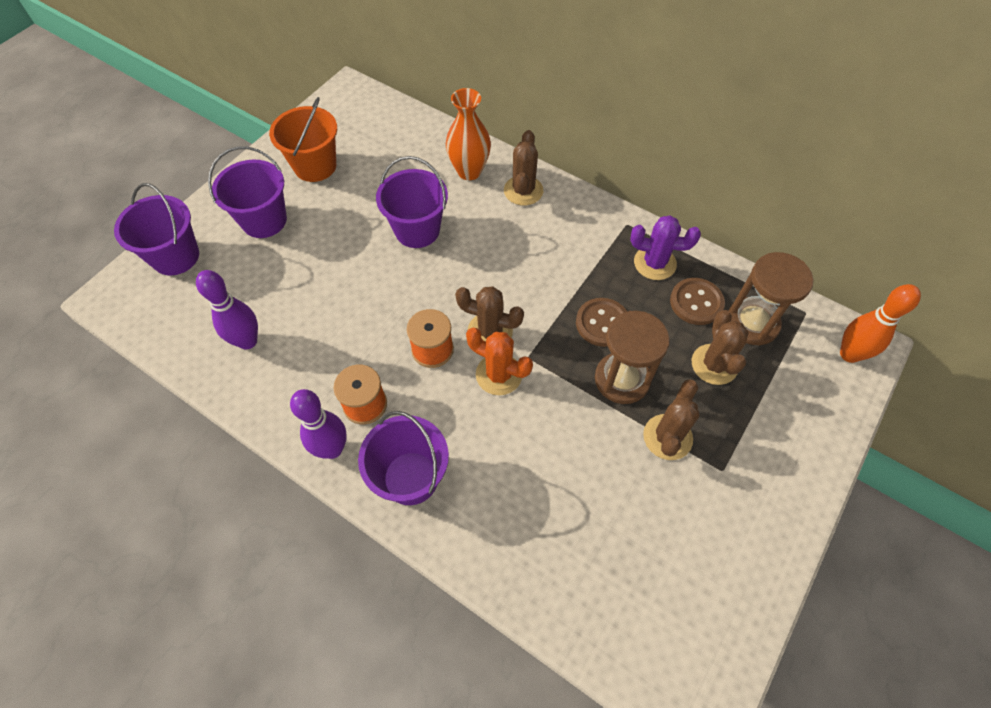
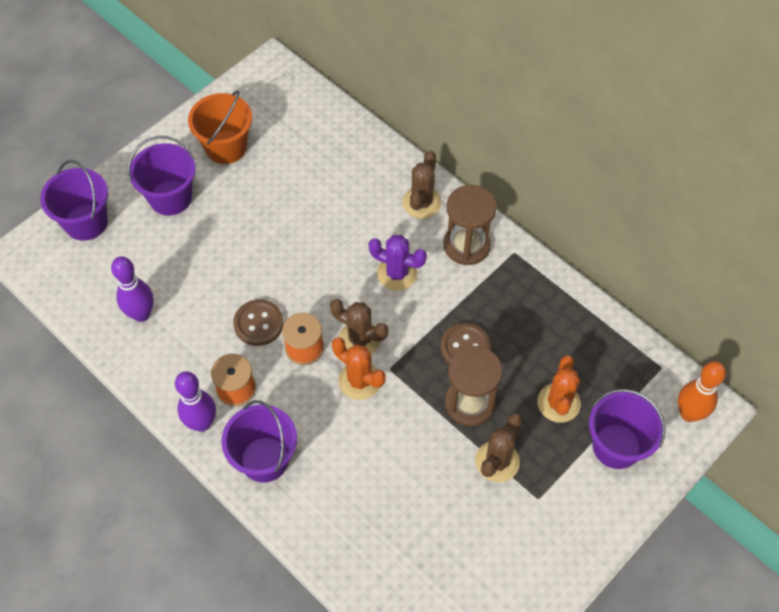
camera: 10 degrees right, 0 degrees up
(417, 230) = (312, 229): purple bucket -> purple bucket (616, 446)
(469, 171) = (373, 174): orange vase -> none
(654, 263) = (530, 296): purple cactus -> purple cactus (397, 273)
(696, 302) = (559, 341): brown button -> brown button (258, 323)
(714, 364) = (558, 403): brown cactus -> orange cactus
(752, 323) = (606, 369): brown hourglass -> brown hourglass (466, 245)

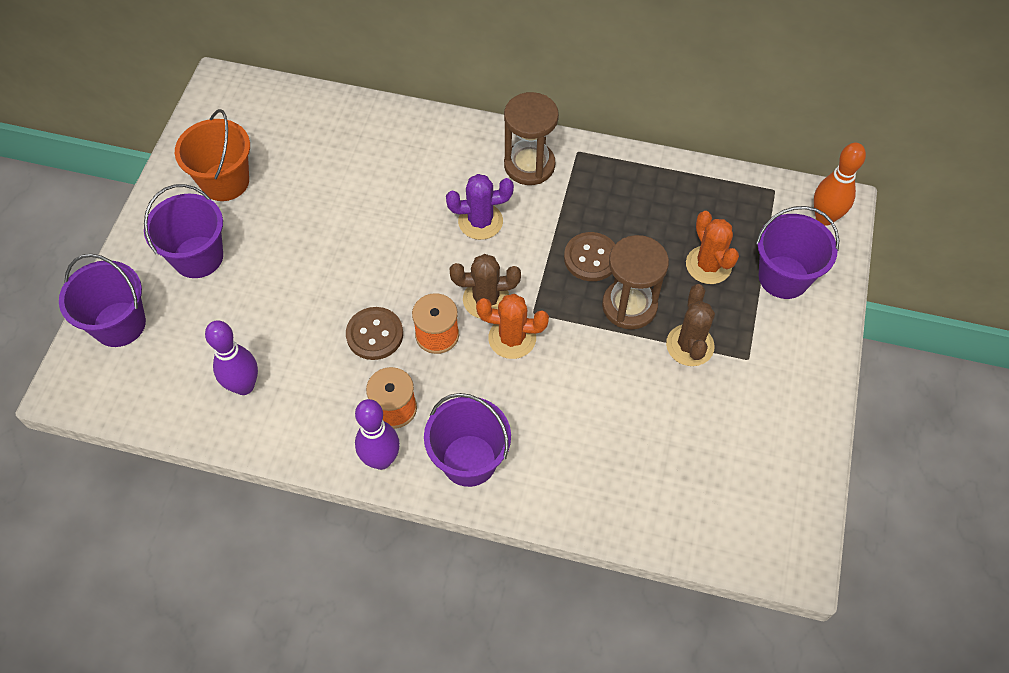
camera: 30 degrees left, 0 degrees up
(421, 202) = (460, 146): brown cactus -> none

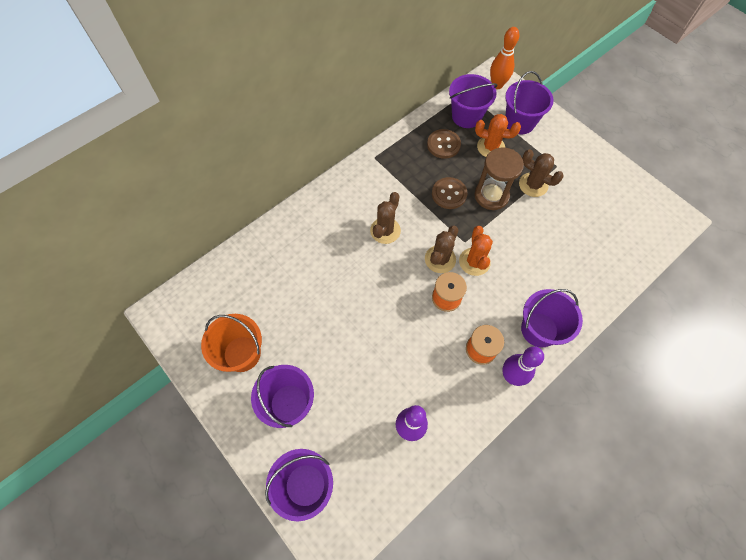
camera: 55 degrees left, 5 degrees up
(374, 334) = (423, 331): brown button -> brown button (443, 145)
(480, 221) = (385, 230): purple cactus -> brown cactus
(512, 338) = (474, 262): orange cactus -> orange cactus turned 45 degrees counterclockwise
(529, 165) = (365, 184): brown hourglass -> none
(734, 211) = (466, 116): none -> purple bucket

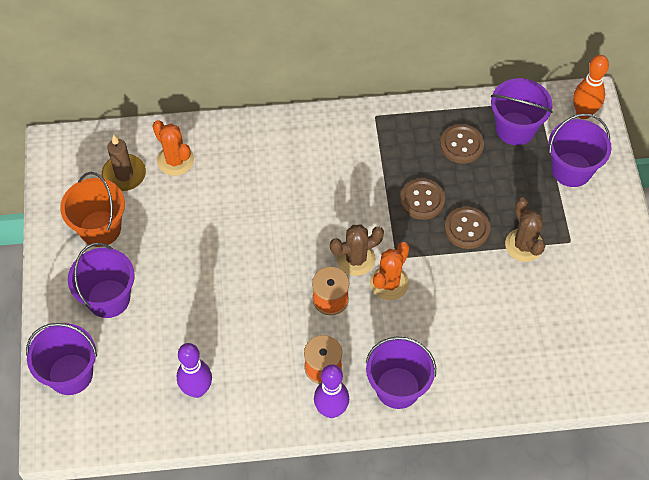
camera: 35 degrees right, 5 degrees down
(230, 301) = (124, 174): none -> brown candle
(385, 230) = (324, 197): brown cactus -> none
(490, 147) = (512, 177): orange cactus -> orange cactus (175, 160)
(491, 195) = (467, 229): brown hourglass -> brown button

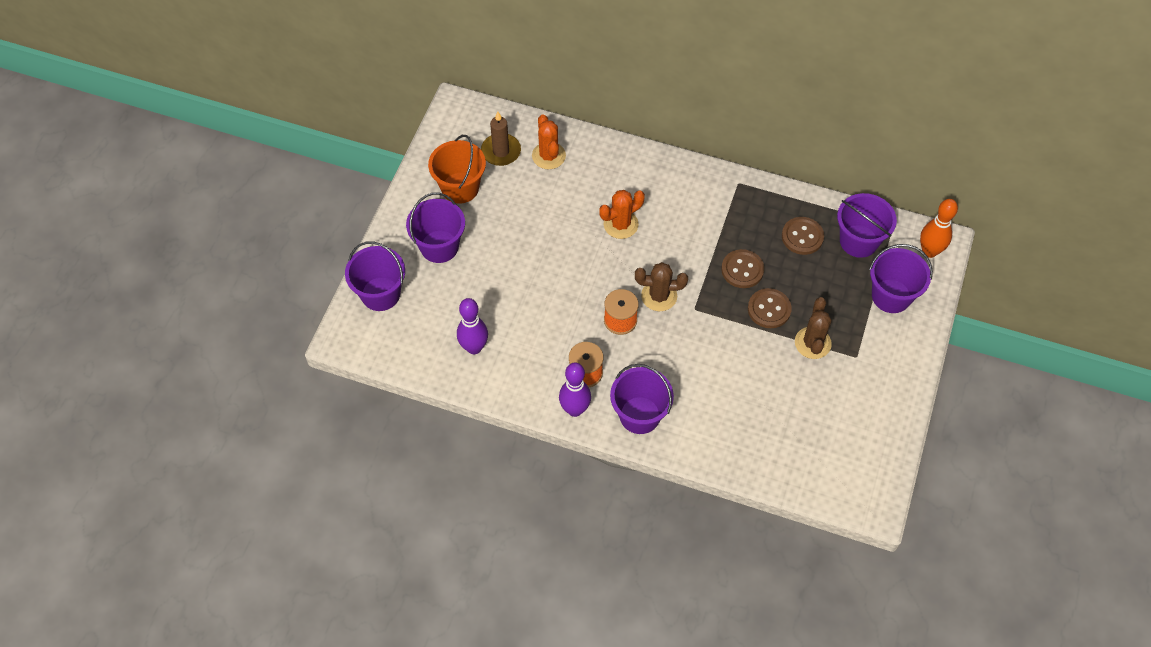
camera: 25 degrees right, 0 degrees up
(389, 283) = (677, 327): orange cactus -> orange cactus (621, 224)

